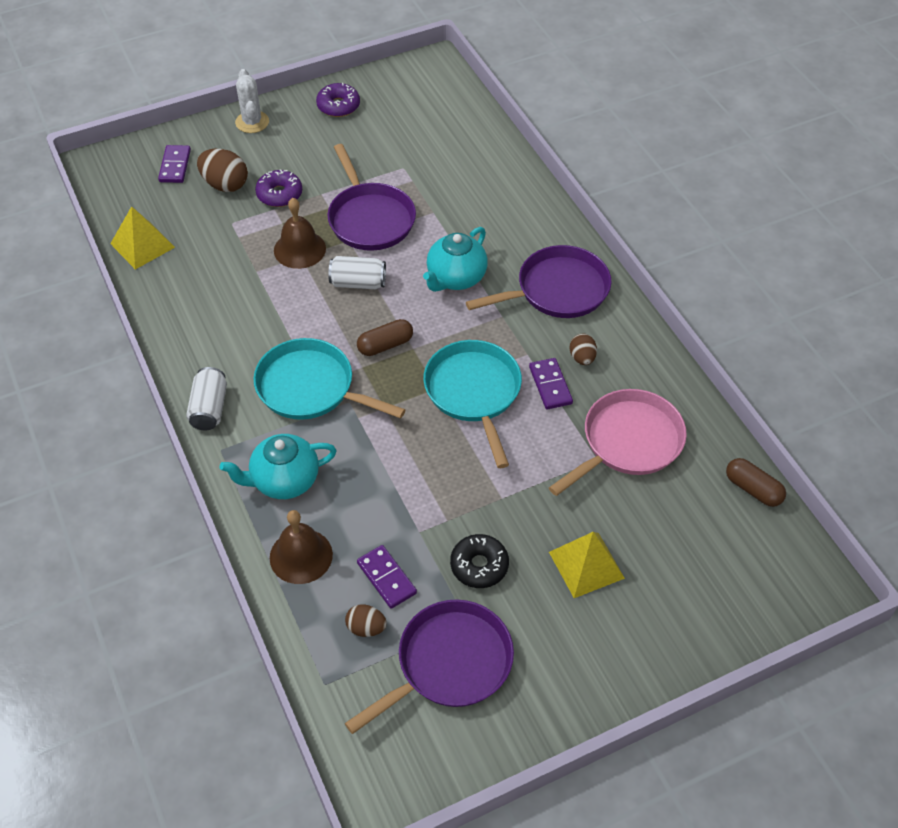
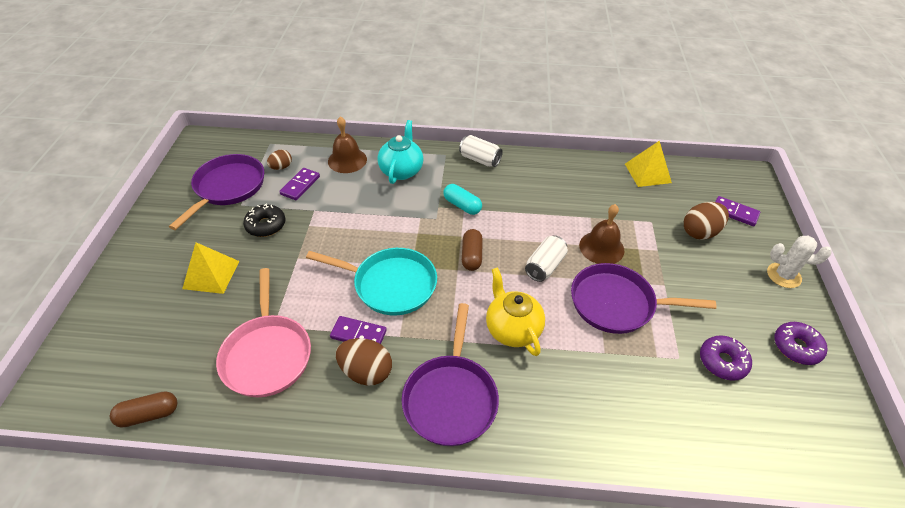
camera: 120 degrees right, 5 degrees down
(279, 194) = (674, 259): purple donut -> purple donut (722, 362)
(310, 388) = (462, 205): turquoise pan -> turquoise capsule
(386, 578) = (300, 185): purple domino -> purple domino turned 60 degrees counterclockwise
(449, 664) = (228, 188): purple pan -> purple pan turned 150 degrees counterclockwise
(455, 278) = (512, 329): turquoise teapot -> yellow teapot
(582, 358) = (366, 372): brown egg -> brown egg, size x1.67

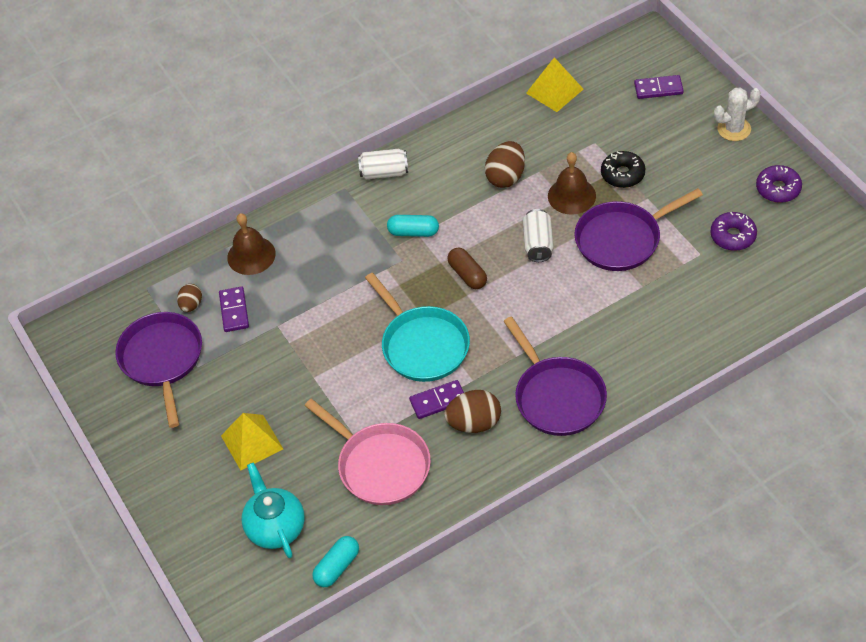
camera: 30 degrees left, 5 degrees up
(148, 415) = (337, 567): brown capsule -> turquoise capsule
(266, 225) = (247, 369): black donut -> black donut (622, 174)
(390, 285) = (422, 345): turquoise pan -> turquoise pan turned 75 degrees clockwise
(401, 170) = (319, 232): turquoise teapot -> turquoise teapot (275, 527)
(512, 329) = (557, 315): yellow teapot -> none
(700, 232) = (642, 128): brown egg -> brown egg (506, 177)

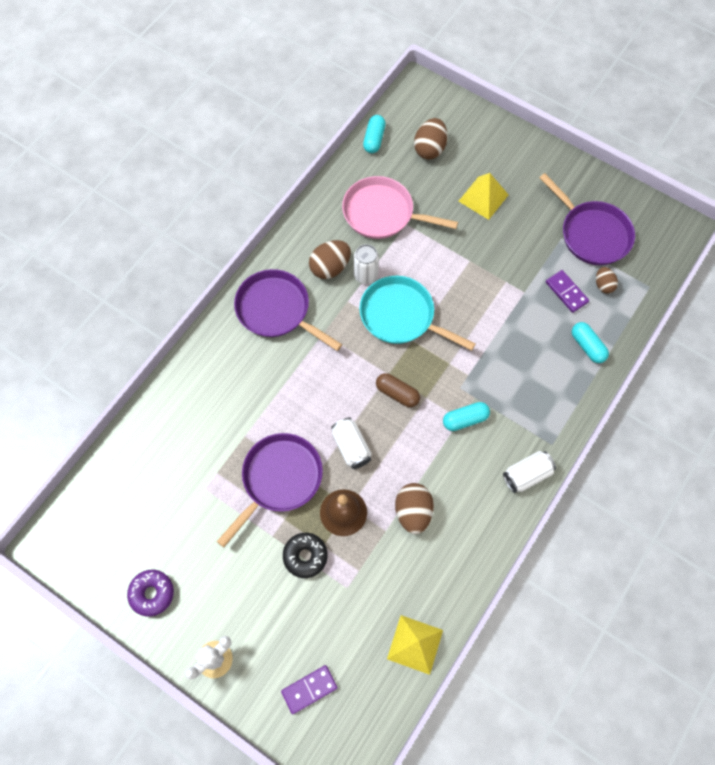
camera: 150 degrees right, 15 degrees up
(251, 255) = (587, 346): brown bell -> turquoise capsule
(275, 527) = (429, 149): turquoise teapot -> brown egg
(438, 401) = (365, 275): purple domino -> white can
(733, 236) = (181, 520): purple donut -> none

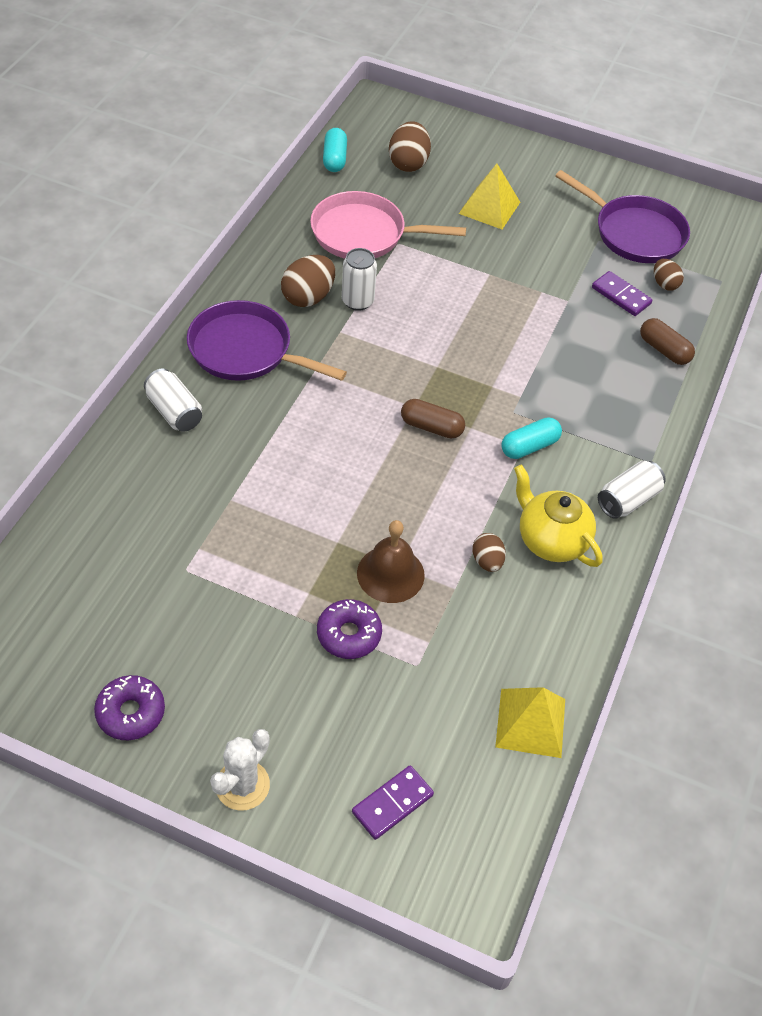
camera: 15 degrees left, 15 degrees down
(279, 479) = (291, 545): purple pan -> none
(305, 556) = (349, 634): black donut -> purple donut
(351, 447) = (383, 495): white can -> white can (174, 412)
(401, 316) = (415, 341): turquoise pan -> none
(413, 512) = (487, 561): brown egg -> brown egg, size x0.60
(462, 501) = (551, 540): none -> yellow teapot
(587, 346) = (664, 350): turquoise capsule -> brown capsule

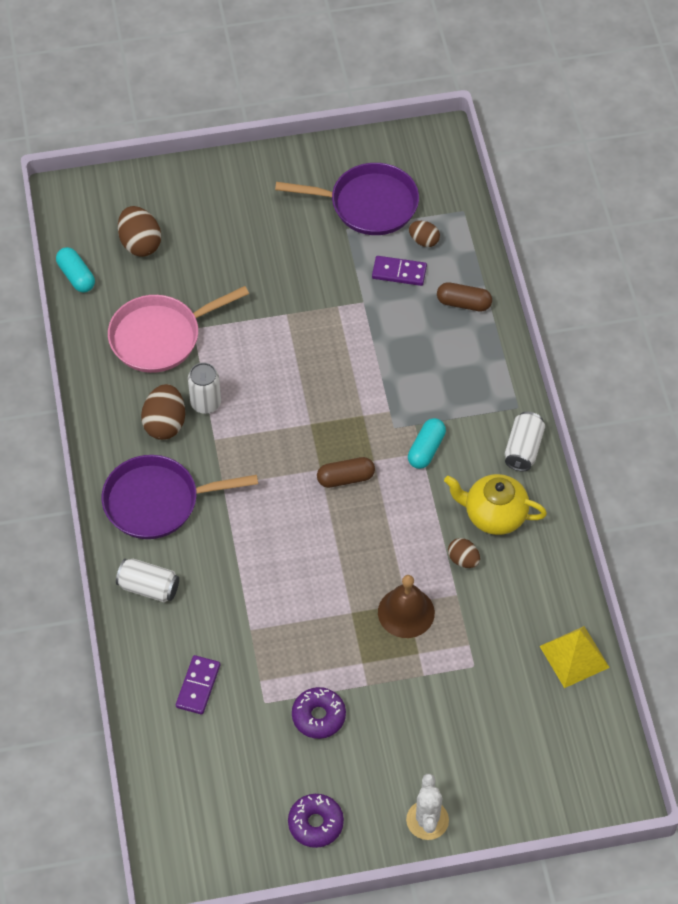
camera: 30 degrees left, 5 degrees up
(349, 634) = (413, 674): purple donut -> purple donut (318, 716)
(392, 803) = (528, 767): purple domino -> purple domino (198, 686)
(489, 207) = (239, 249): yellow pyramid -> none

